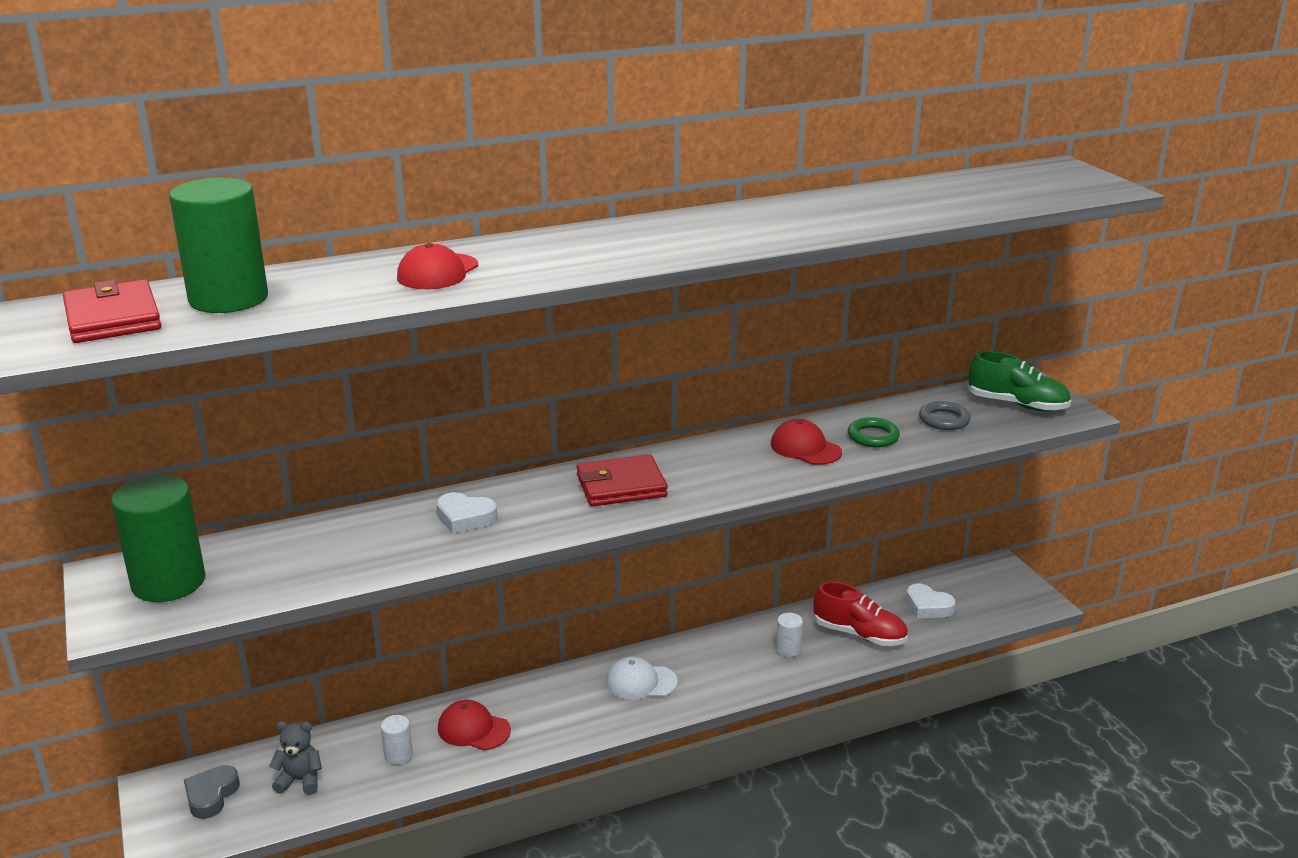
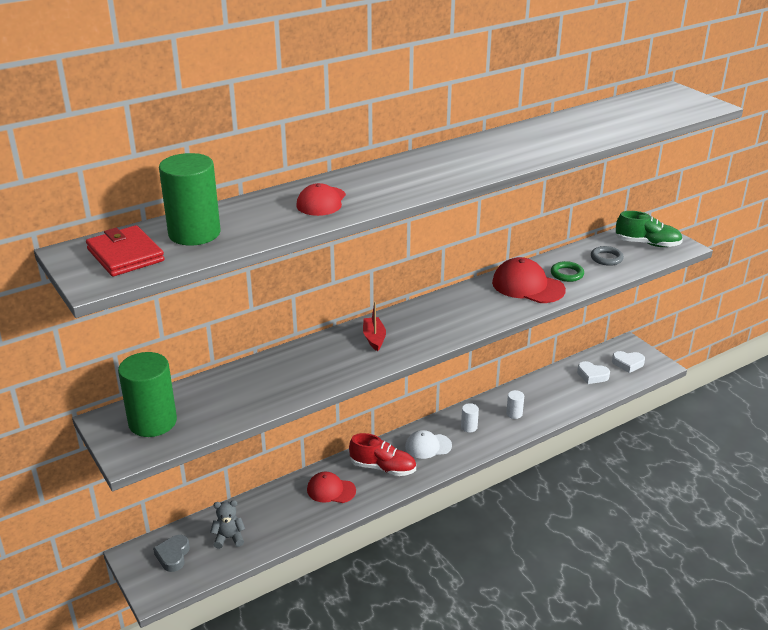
camera: 10 degrees left, 5 degrees up
(398, 755) = (288, 513): white cylinder -> white cylinder (469, 427)
(465, 518) = (330, 356): white heart -> white heart (628, 363)
(541, 499) = (374, 338): none -> red boat
(621, 486) = (421, 324): red wallet -> none
(805, 448) = (527, 286): red cap -> red cap, size x1.54
(859, 634) = (555, 398): red shoe -> red shoe (383, 468)

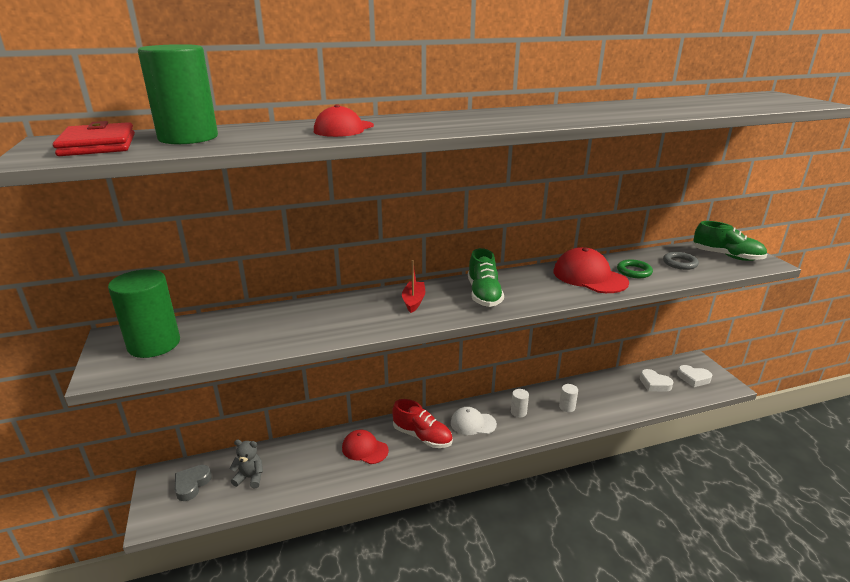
camera: 15 degrees right, 5 degrees down
(437, 321) = (484, 294): none -> green shoe

